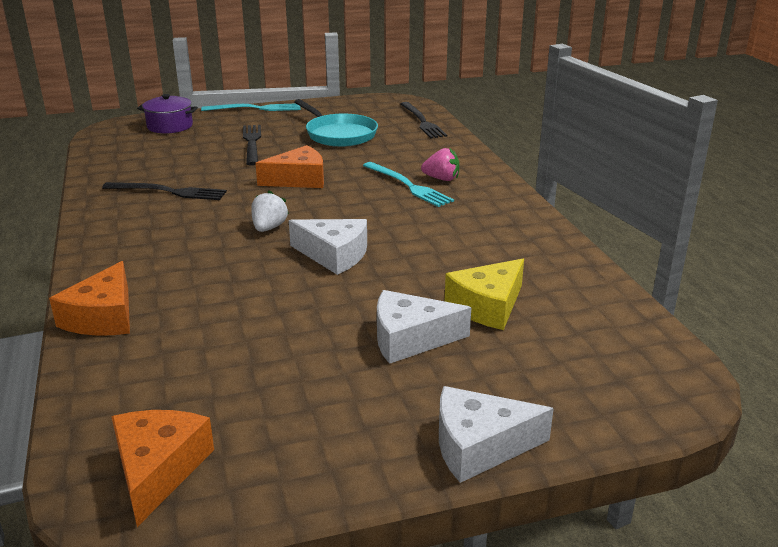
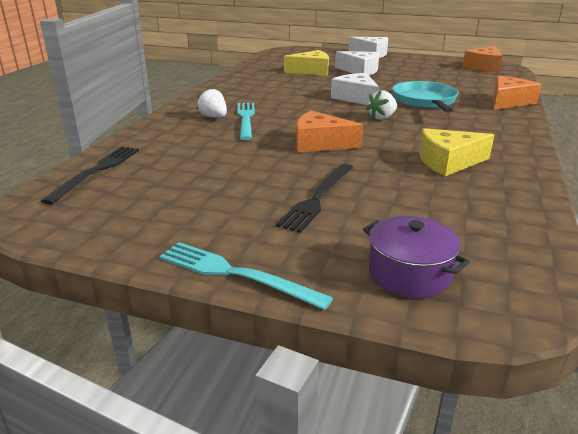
camera: 145 degrees left, 0 degrees up
(168, 192) = (448, 162): black fork -> yellow cheese
(339, 134) = (209, 181): turquoise pan -> turquoise pan (425, 101)
(441, 179) = (214, 117): pink strawberry -> white strawberry

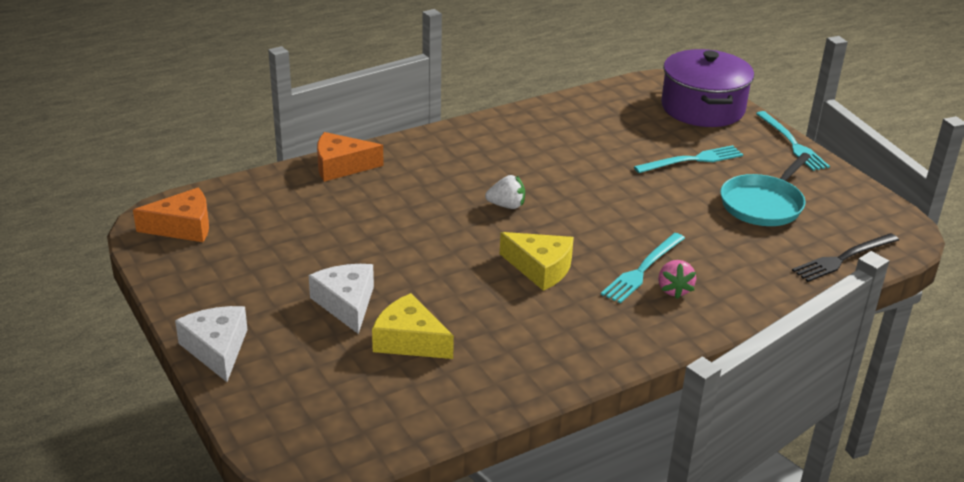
camera: 140 degrees left, 5 degrees up
(214, 117) = (674, 290): white strawberry -> pink strawberry
(318, 198) = (692, 160): black fork -> turquoise fork
(320, 143) = (618, 202): orange cheese -> none
(356, 98) = (470, 247): white cheese -> none
(409, 274) = (702, 108): purple pot -> purple pot, size x1.77
(425, 101) = (414, 206): turquoise pan -> turquoise pan (763, 204)
(448, 162) = (552, 143): yellow cheese -> yellow cheese (540, 268)

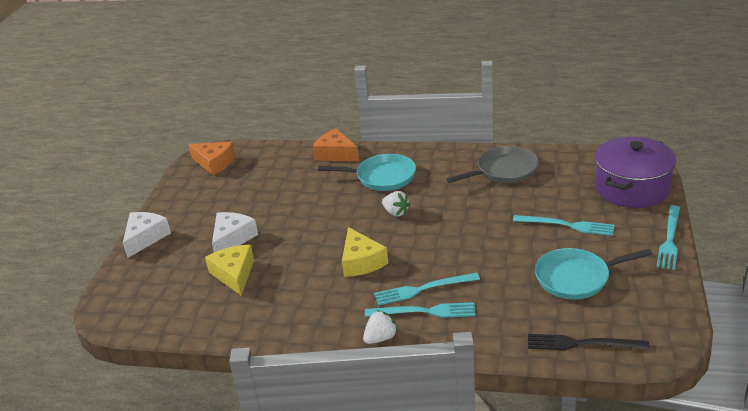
camera: 45 degrees right, 0 degrees up
(437, 174) = (382, 177): none -> turquoise pan
(561, 127) = (504, 171): none -> grey pan
(667, 332) = (380, 338): none -> white strawberry
(674, 290) = (424, 312): pink strawberry -> turquoise fork

